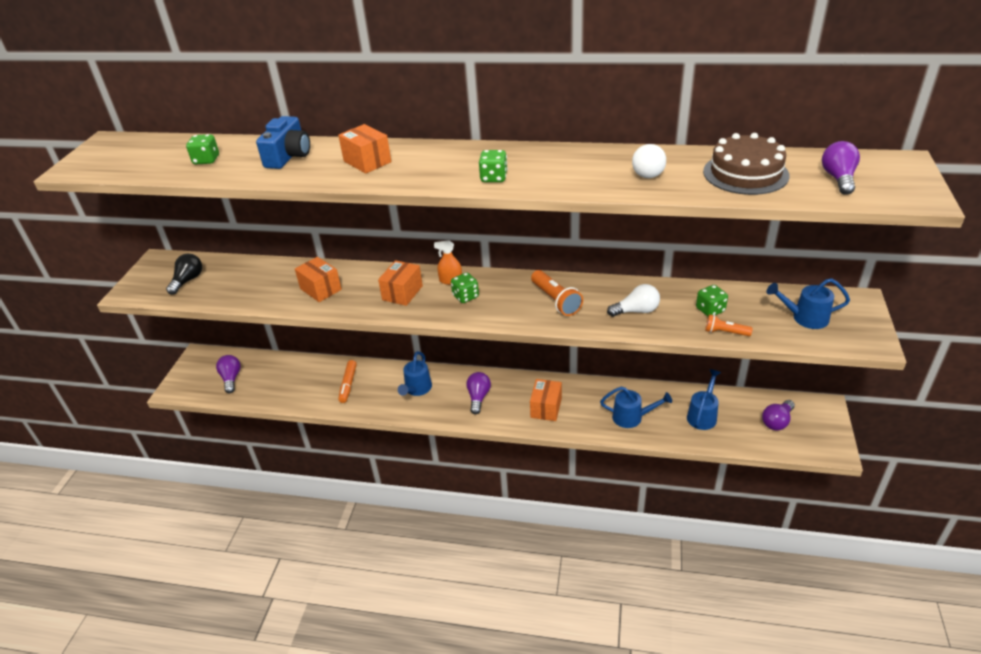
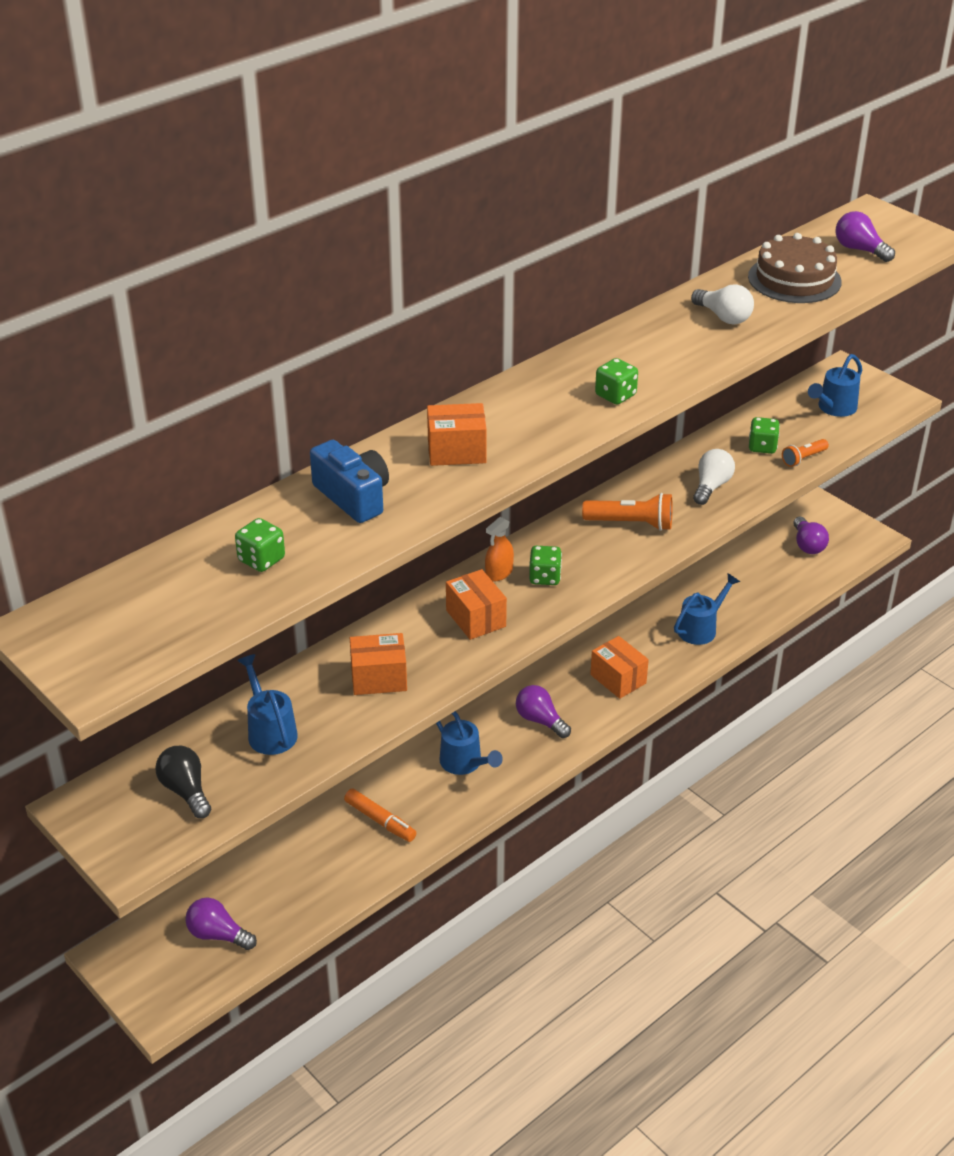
camera: 55 degrees left, 0 degrees up
(703, 415) = (749, 582): blue watering can -> blue watering can (269, 730)

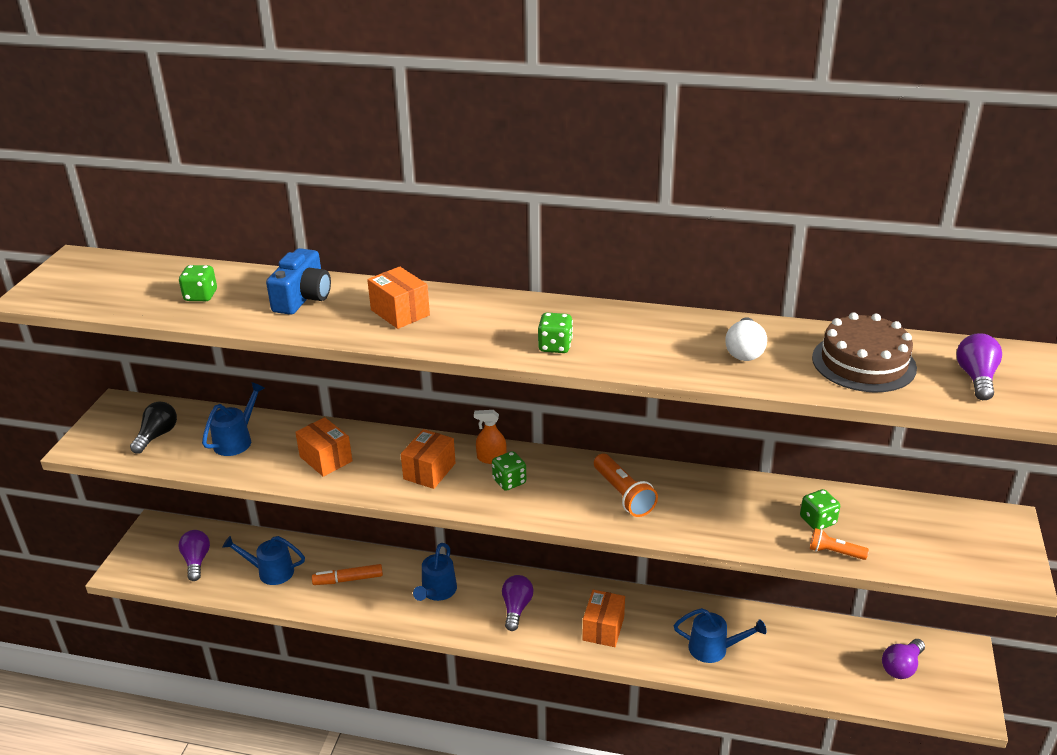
camera: 55 degrees right, 5 degrees down
(380, 821) = (348, 579): orange marker -> orange marker turned 75 degrees clockwise
(711, 486) = (724, 516): white light bulb -> none
(833, 408) = (936, 539): blue watering can -> blue watering can (270, 572)

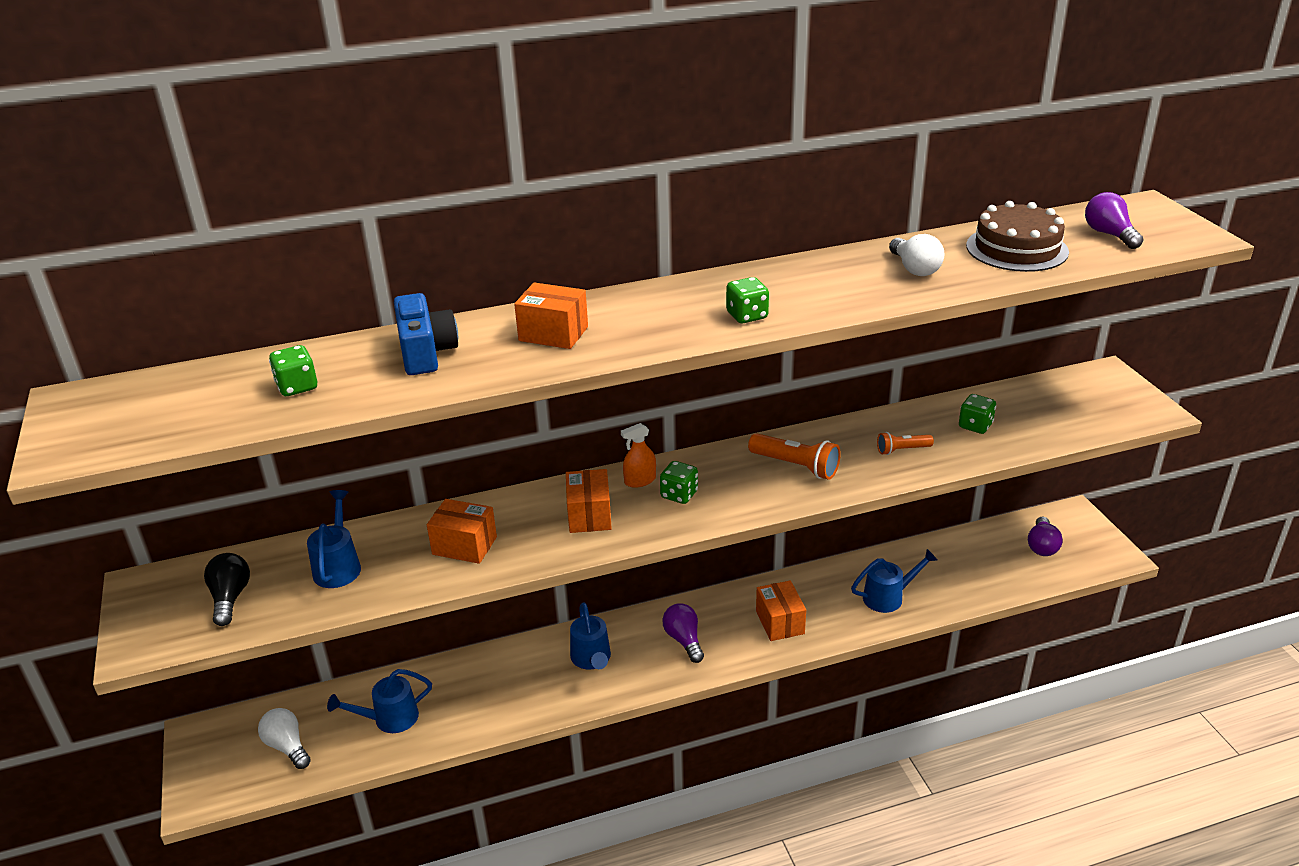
camera: 30 degrees left, 0 degrees up
(196, 561) = (287, 746): purple light bulb -> white light bulb
(348, 579) = (486, 688): orange marker -> none
(834, 552) = (1012, 445): orange flashlight -> orange flashlight (902, 450)

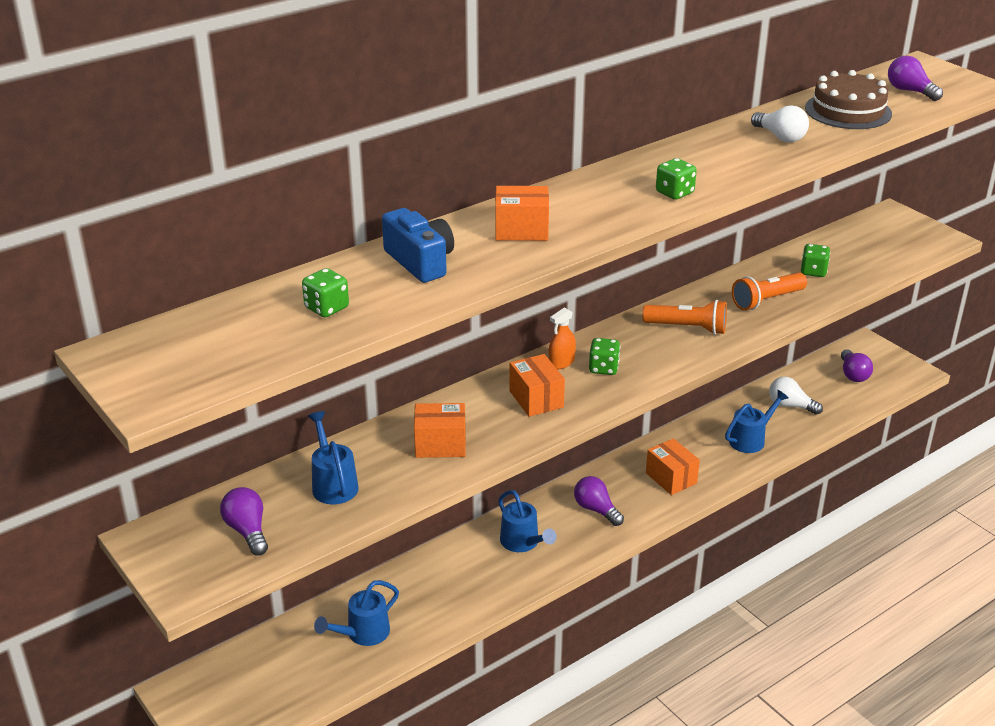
camera: 20 degrees left, 0 degrees up
(230, 598) = (247, 531): black light bulb -> purple light bulb
(287, 746) = (277, 680): white light bulb -> white light bulb (790, 405)
(902, 450) = (767, 300): orange flashlight -> orange flashlight, size x1.64

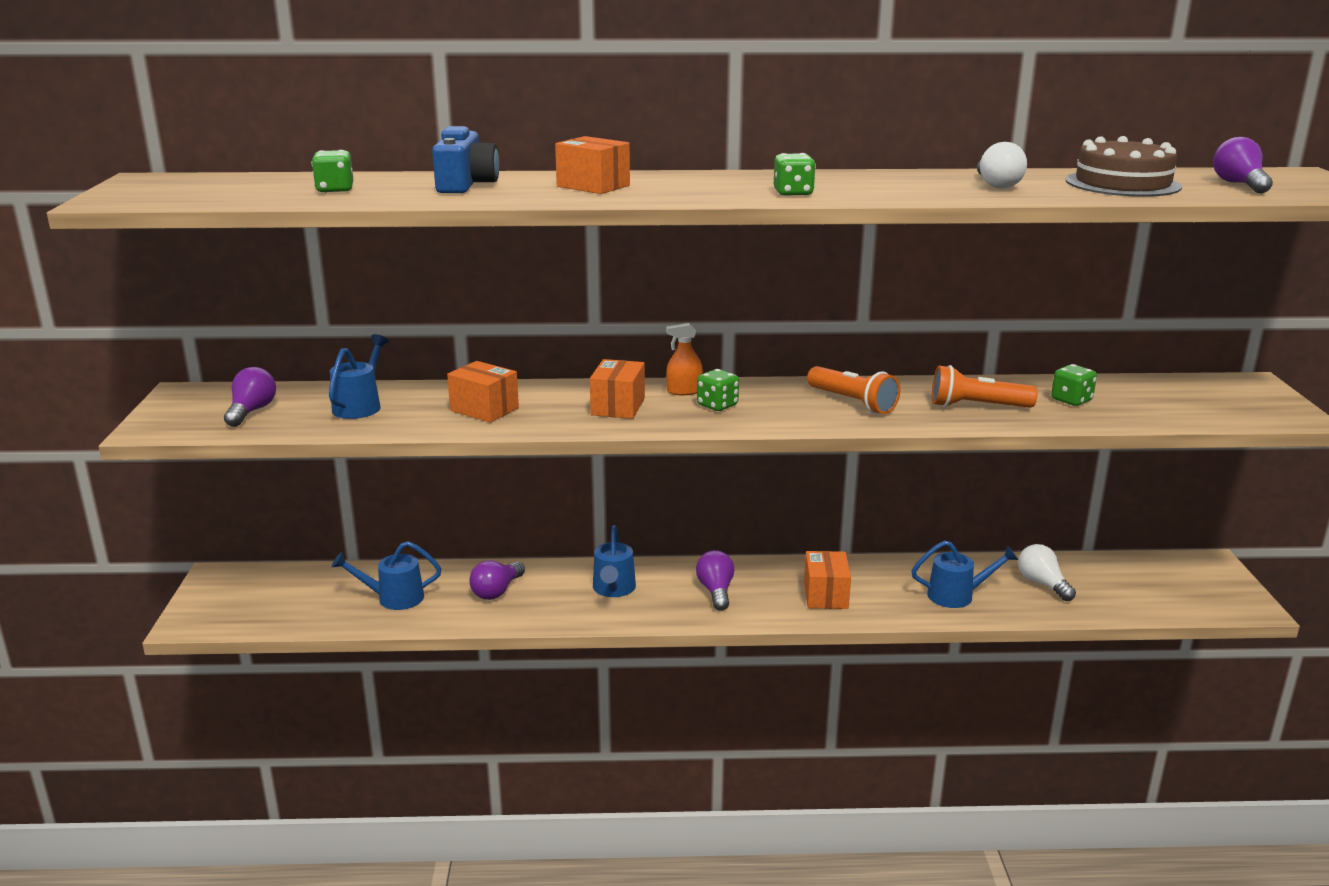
camera: 35 degrees right, 10 degrees down
(853, 374) = (1159, 583): purple light bulb -> purple light bulb (497, 591)

